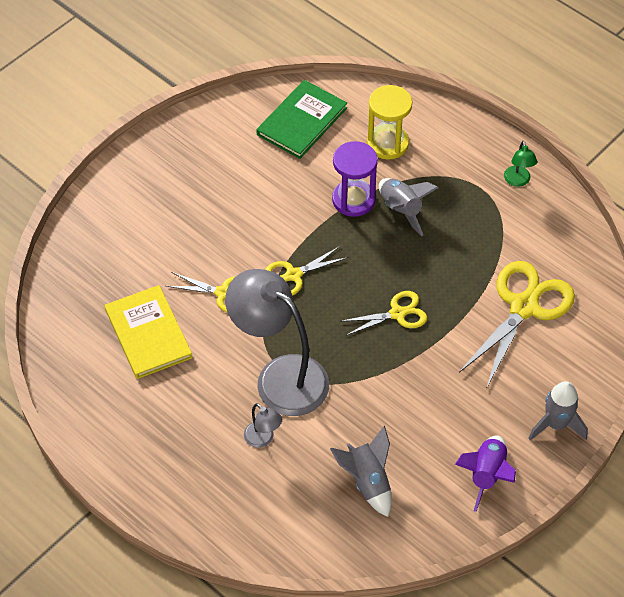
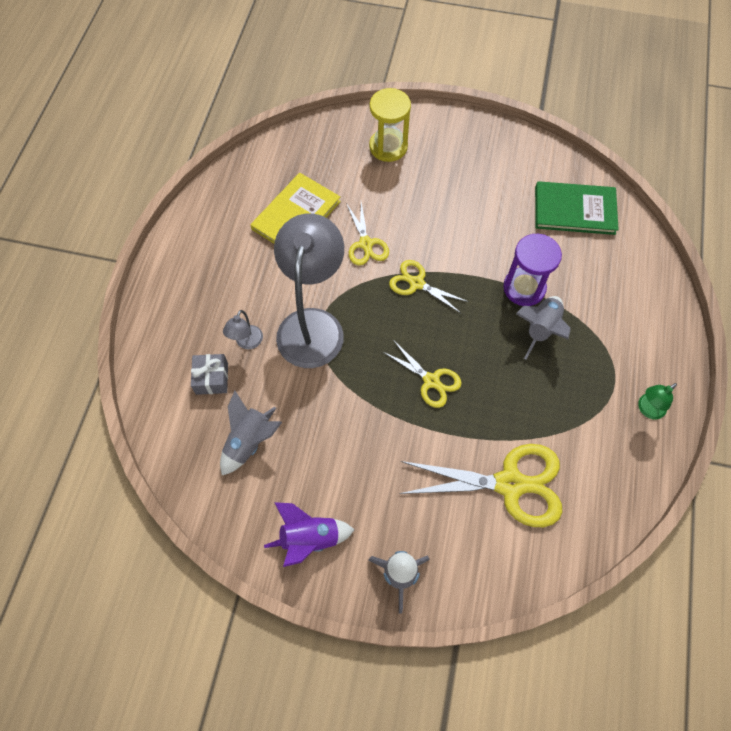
camera: 60 degrees right, 10 degrees up
(282, 485) = (212, 378): none -> grey gift
(387, 143) = (603, 283): yellow hourglass -> yellow hourglass (388, 147)

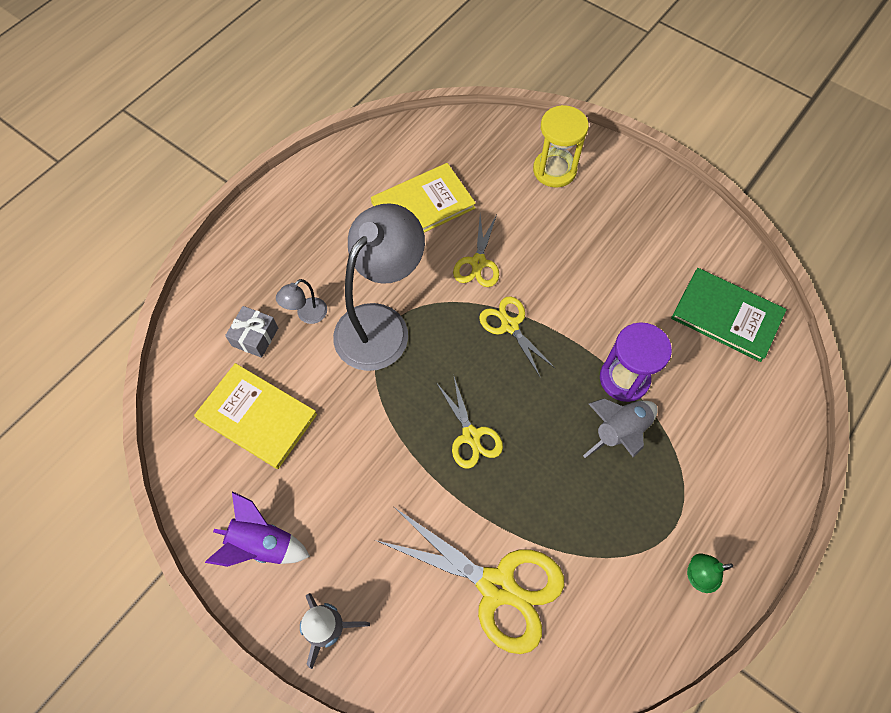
camera: 25 degrees right, 0 degrees up
(249, 441) = (257, 416): grey rocket -> yellow book

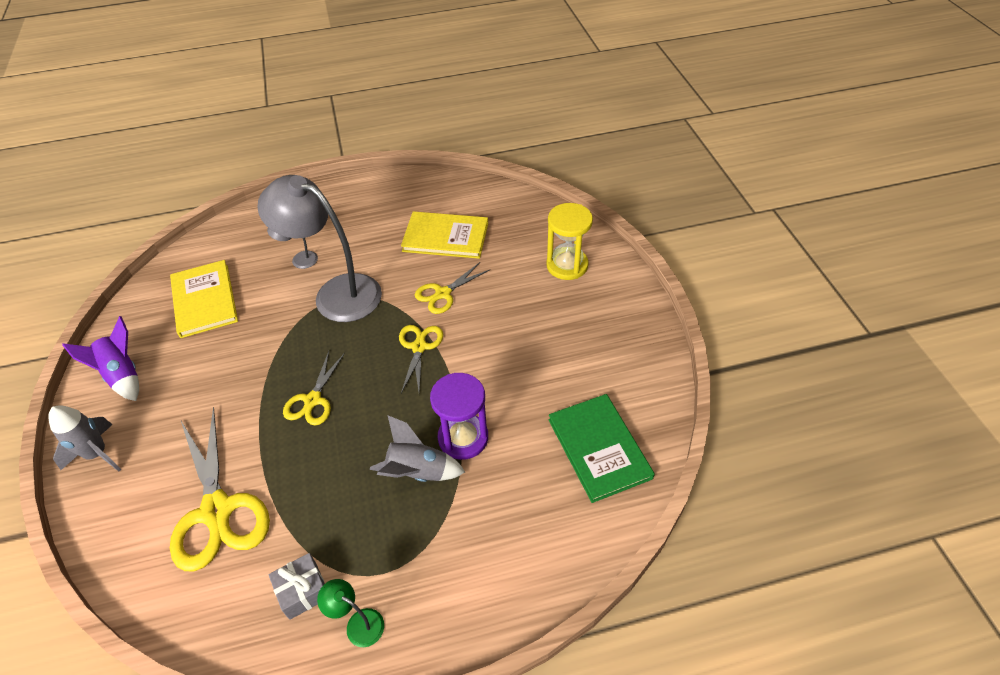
camera: 40 degrees right, 15 degrees down
(255, 337) = (256, 255): grey gift -> grey gift (303, 591)
(381, 324) = (336, 293): grey lamp -> grey lamp turned 135 degrees counterclockwise

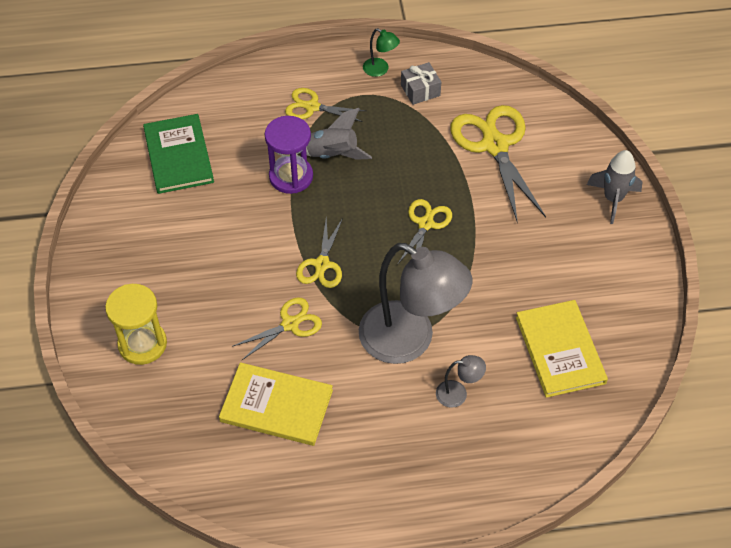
camera: 175 degrees left, 5 degrees up
(122, 375) = (620, 270): purple rocket -> none
(450, 542) = (312, 107): none -> yellow scissors

